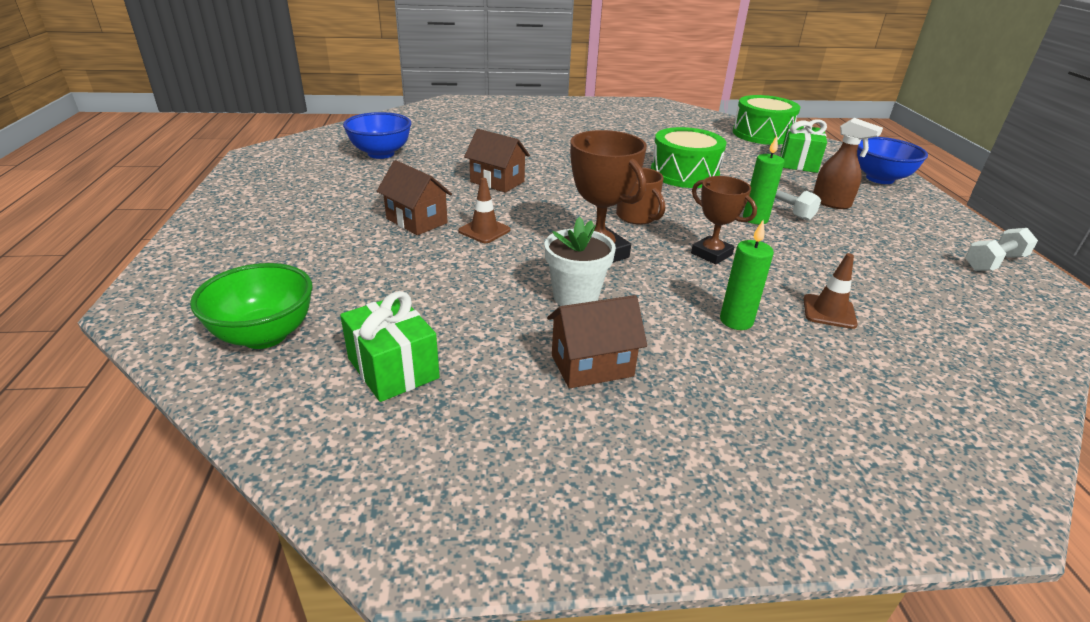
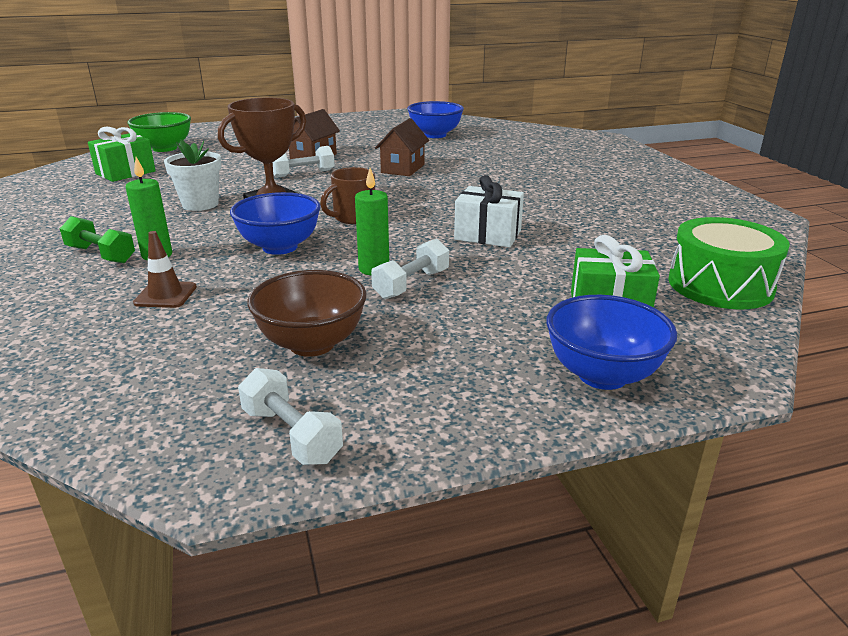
camera: 80 degrees right, 5 degrees down
(484, 230) = (303, 173): brown traffic cone -> white dumbbell
(592, 365) = (111, 213): brown house -> none
(684, 174) = (488, 235): green drum -> white gift
(711, 254) = (280, 247): brown trophy -> blue bowl
(738, 360) = (101, 255): none -> green dumbbell
(831, 203) = (455, 320): brown spray bottle -> none
(885, 250) = (312, 344): none -> brown bowl

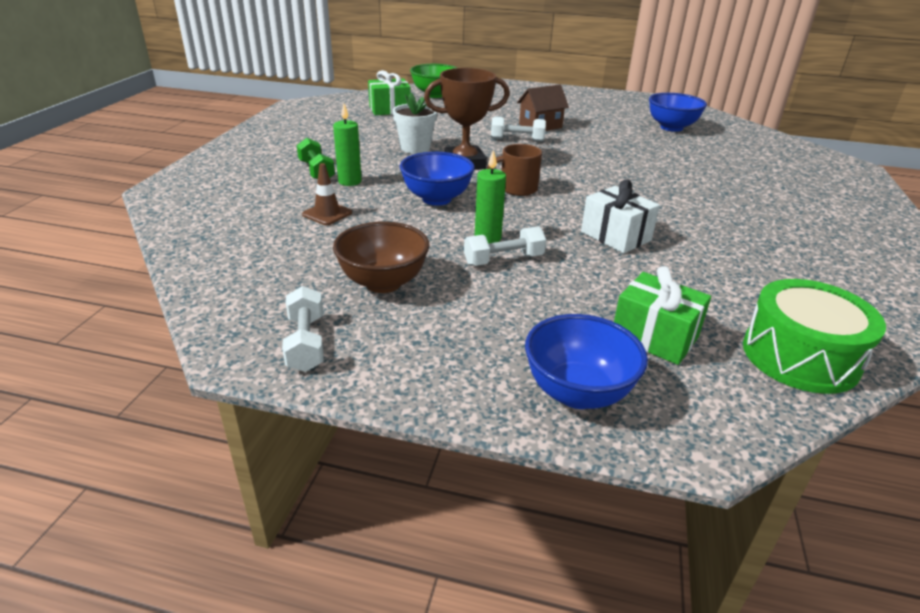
camera: 30 degrees right, 5 degrees up
(402, 169) = (605, 154): brown house -> none

